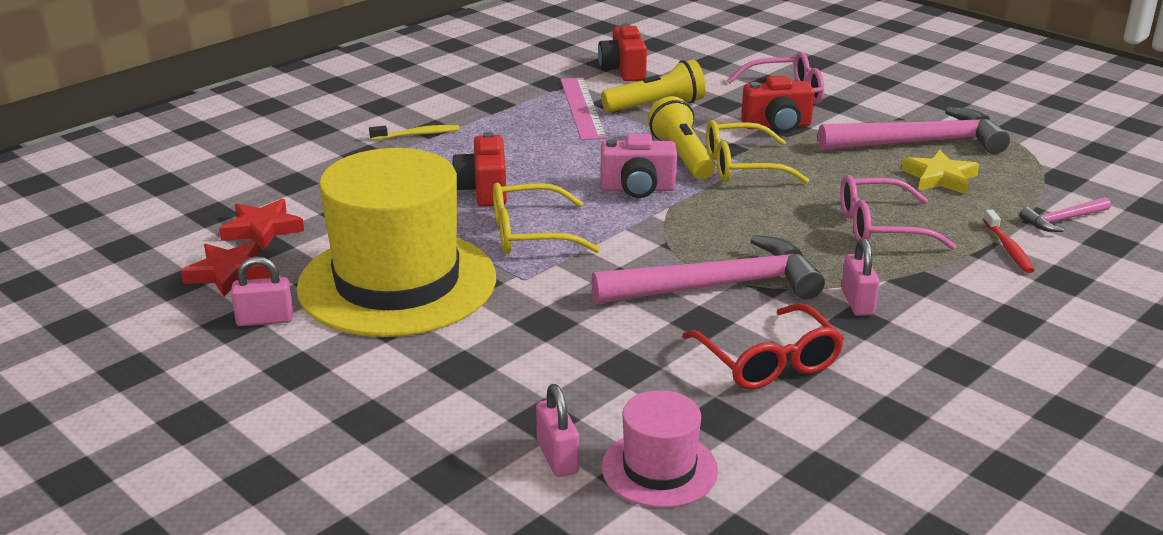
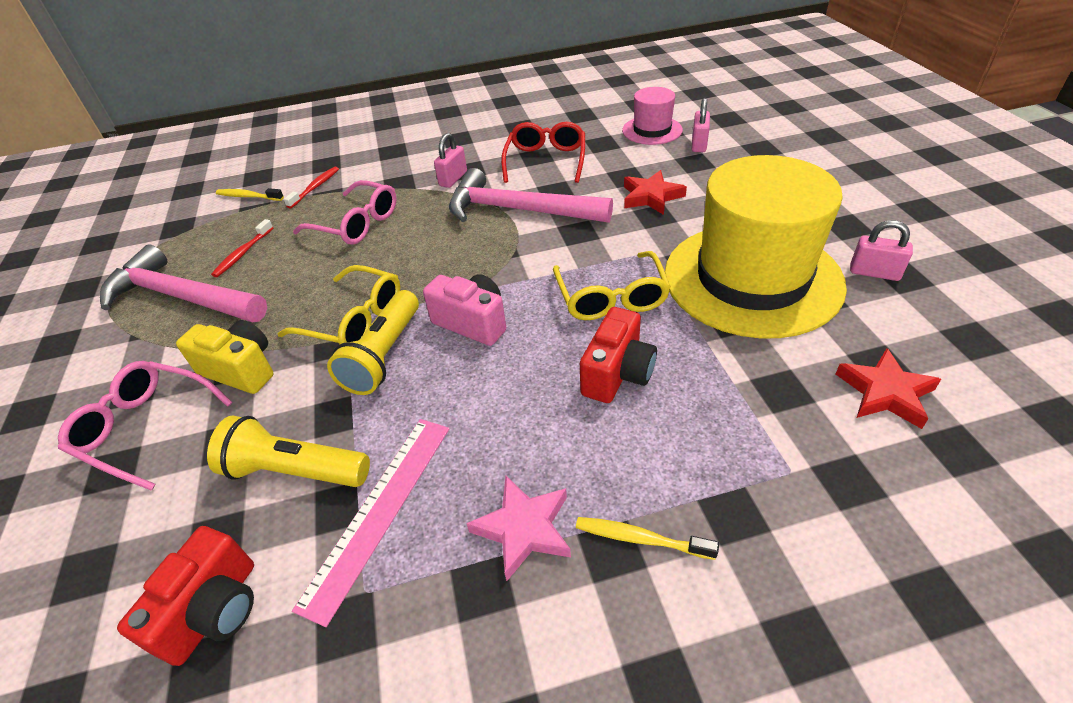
camera: 145 degrees left, 15 degrees up
(228, 273) = (917, 336): red star -> red star (651, 197)
(489, 122) = (524, 529): none -> pink star
(530, 234) = (611, 297): yellow glasses -> yellow glasses turned 60 degrees clockwise
(777, 126) = (241, 370): red camera -> yellow camera
(940, 178) = (243, 253): yellow star -> red toothbrush
(1062, 220) = (248, 196): pink hammer -> yellow toothbrush

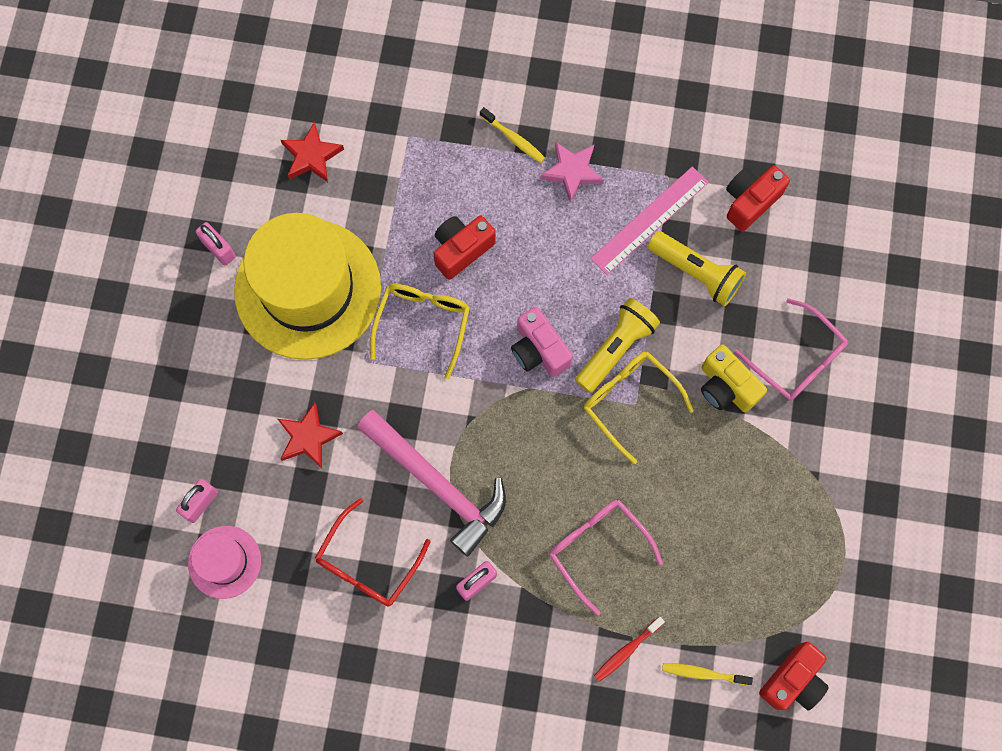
camera: 160 degrees left, 30 degrees up
(168, 215) = (793, 680): none -> red camera
(181, 297) = (774, 512): pink hammer -> none
(243, 253) = (715, 555): red toothbrush -> none
(248, 196) = (703, 673): yellow toothbrush -> yellow toothbrush turned 150 degrees clockwise

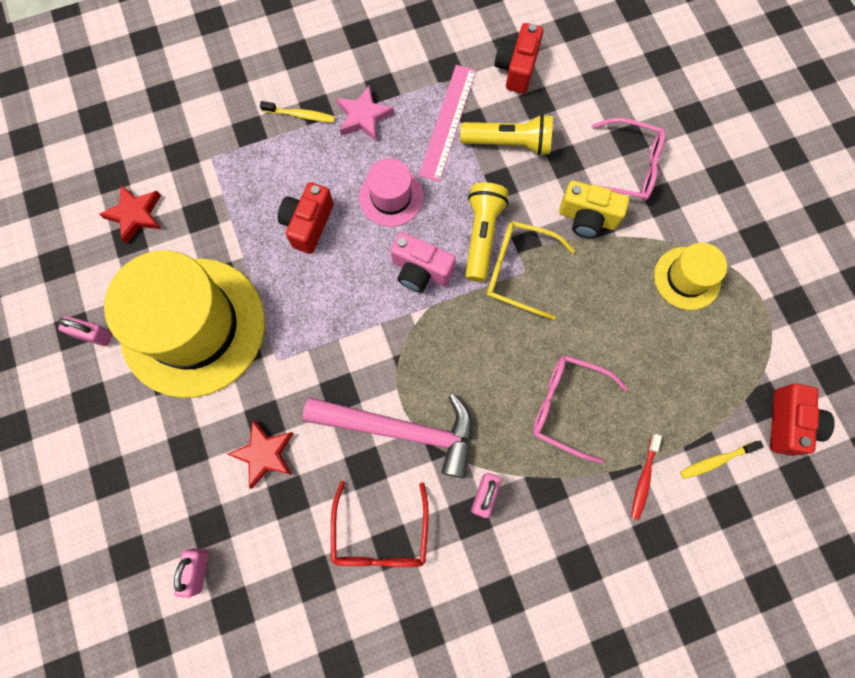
camera: 30 degrees left, 0 degrees up
(224, 562) = (249, 611): pink hat -> pink hat (391, 197)
(423, 324) = (310, 302): yellow glasses -> none
(785, 496) = (687, 278): none -> yellow hat

